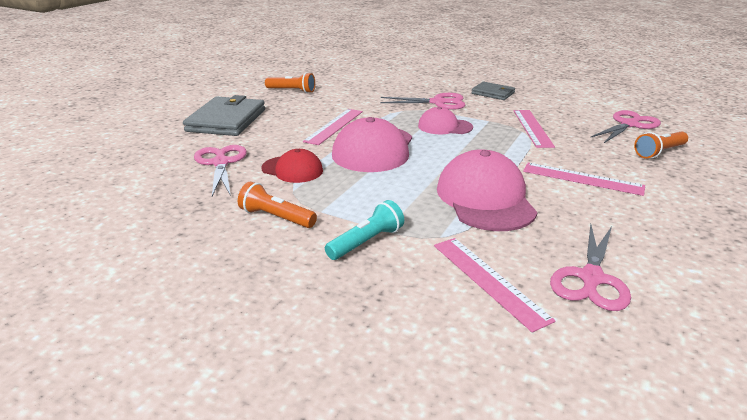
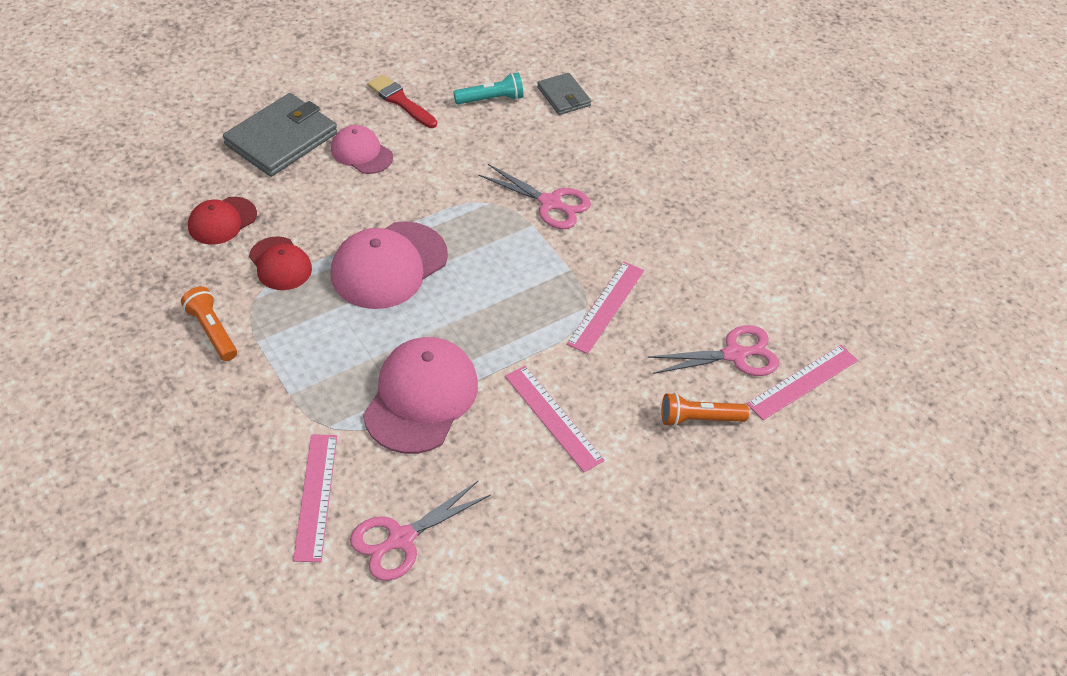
camera: 25 degrees right, 20 degrees up
(221, 163) = (222, 221): pink scissors -> red cap
(292, 91) = (400, 101): orange flashlight -> red brush
(334, 126) = (385, 201): pink ruler -> pink ruler (802, 382)
(366, 242) = (260, 401): turquoise flashlight -> turquoise flashlight (491, 99)
(444, 126) = (506, 258): pink cap -> pink cap (361, 153)
(493, 93) = (643, 212): grey wallet -> grey wallet (563, 96)

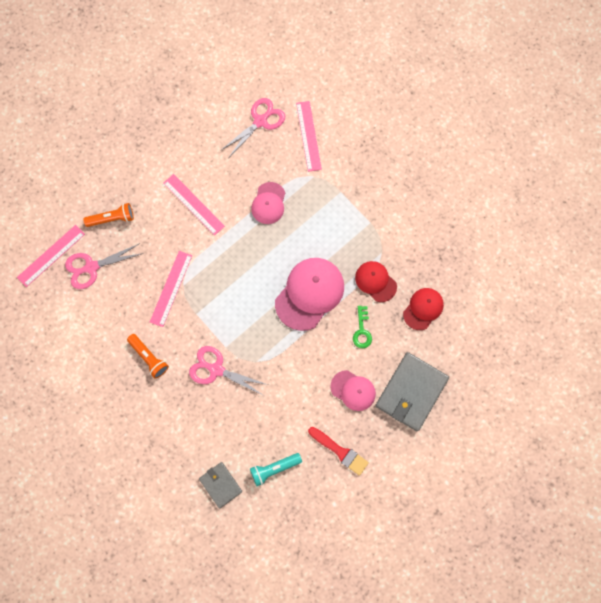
camera: 175 degrees right, 25 degrees up
(212, 331) = (397, 224): orange flashlight -> orange flashlight (149, 357)
(324, 211) = (362, 331): none -> green key
(421, 397) = (268, 203): pink cap -> pink cap, size x0.58

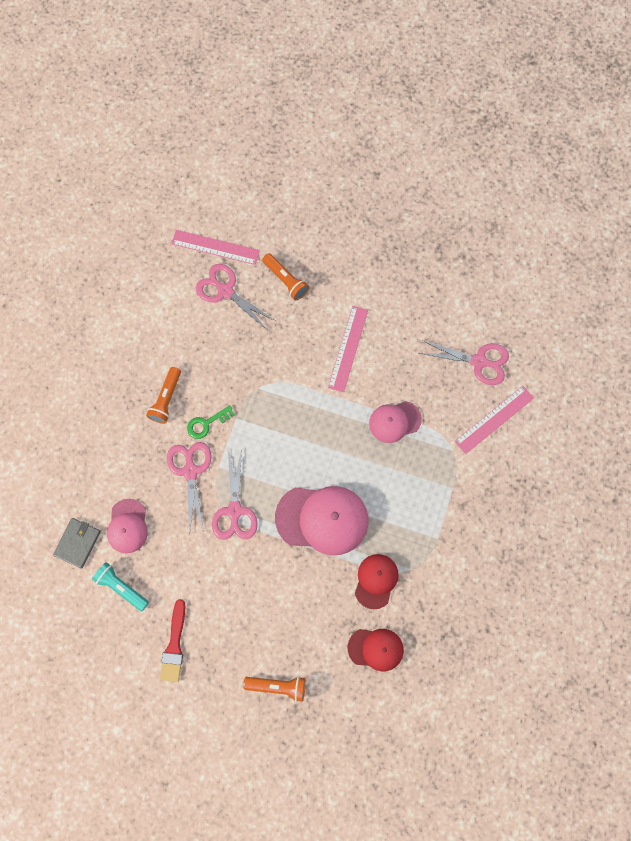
camera: 60 degrees right, 0 degrees up
(171, 288) = (248, 378): pink ruler -> none
(266, 353) = (234, 510): none -> pink scissors
(353, 390) = (245, 622): pink cap -> pink cap (127, 526)
(362, 331) = (314, 596): green key -> green key (206, 423)
(411, 392) = (277, 686): grey wallet -> orange flashlight

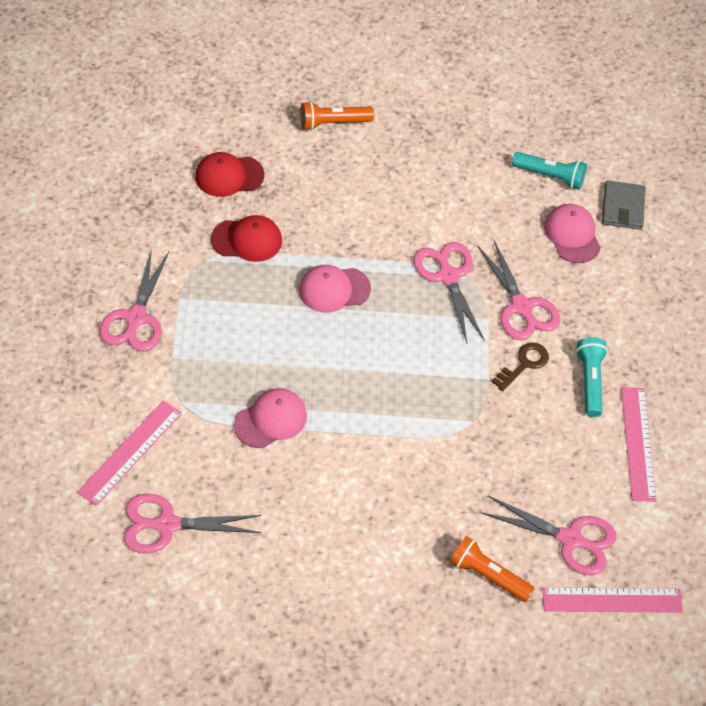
camera: 160 degrees right, 20 degrees down
(166, 399) = (590, 381): orange flashlight -> turquoise flashlight
(174, 645) = (465, 137): red brush -> none
(206, 423) = (524, 364): green key -> brown key
(322, 519) = (334, 289): pink cap -> pink cap, size x0.58
(348, 348) = (364, 500): pink ruler -> pink ruler (638, 443)
(376, 581) = (247, 240): red cap -> red cap turned 90 degrees counterclockwise
(472, 528) = (136, 318): none -> pink scissors

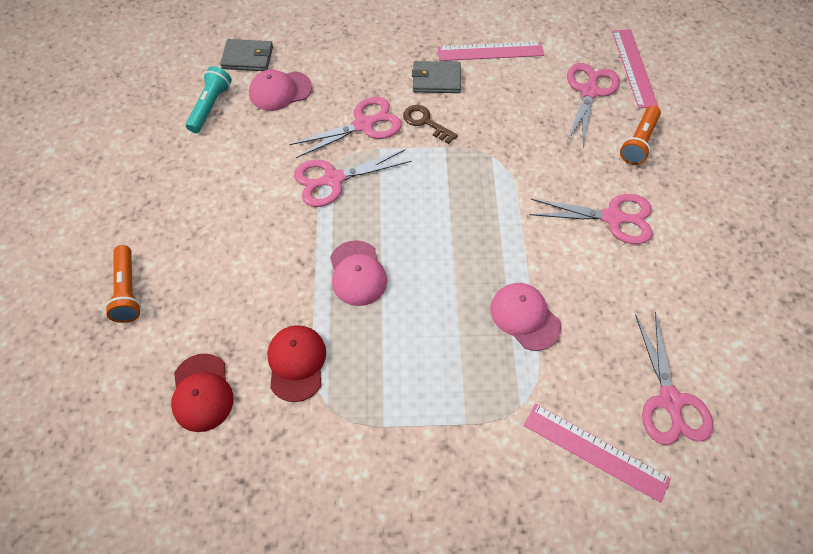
camera: 90 degrees left, 5 degrees up
(136, 318) = (416, 472): pink scissors -> pink scissors (612, 218)
(590, 381) = (436, 79): turquoise flashlight -> grey wallet

